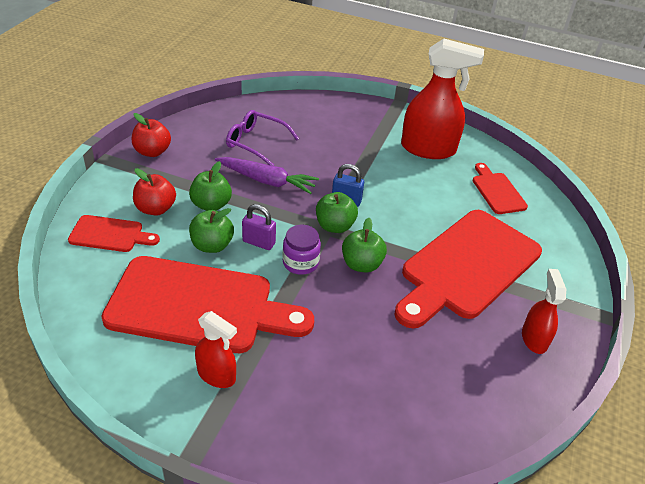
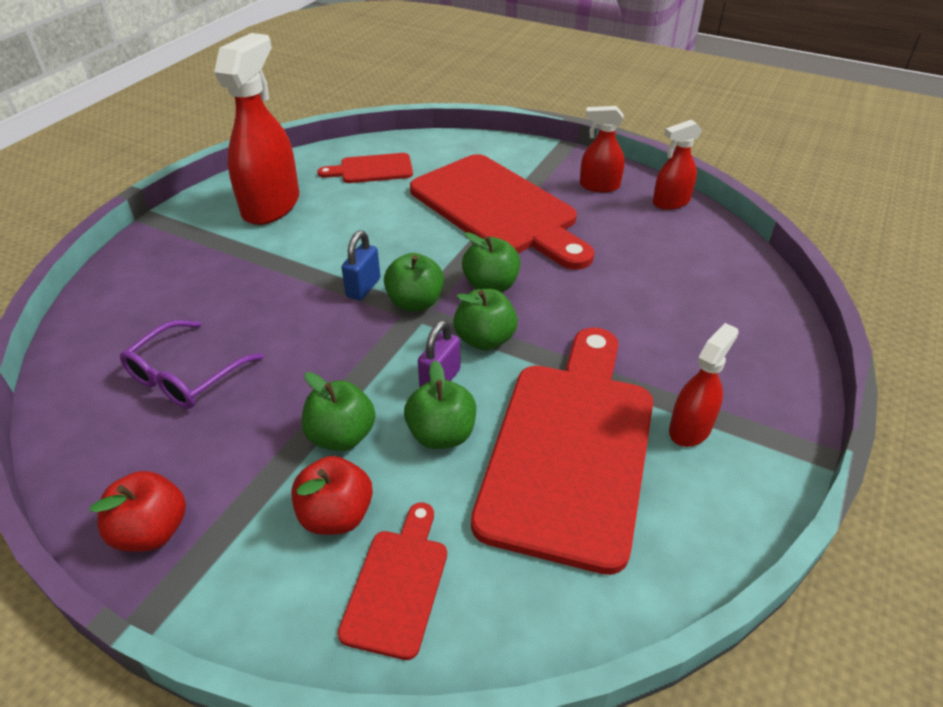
camera: 80 degrees left, 0 degrees up
(267, 181) = (296, 366): purple carrot -> none
(300, 262) = (485, 339): purple jar -> green apple
(527, 396) = (671, 202): none -> red spray bottle

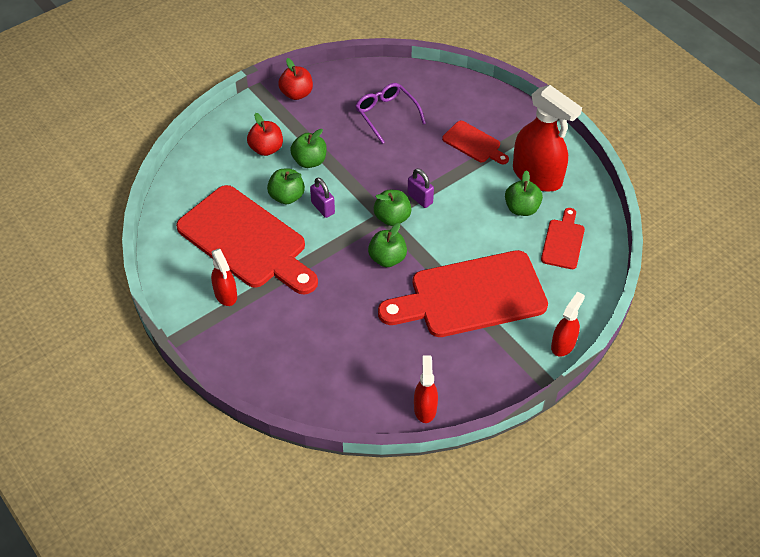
camera: 115 degrees right, 10 degrees up
(363, 287) = (420, 199): blue padlock -> purple padlock
(397, 585) = (221, 158): red cutting board -> red cutting board (474, 143)
(485, 339) = (342, 237): green apple -> green apple (521, 208)
(599, 186) = (471, 373): red spray bottle -> red spray bottle (563, 344)

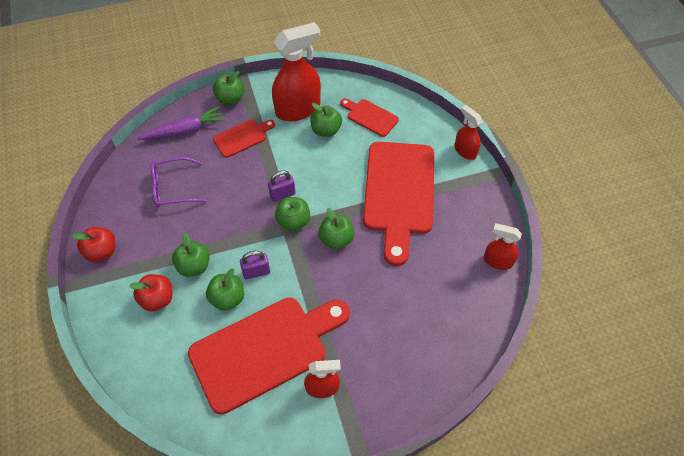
camera: 70 degrees left, 5 degrees up
(458, 97) = (185, 130): none -> purple carrot
(518, 117) = (230, 99): none -> green apple

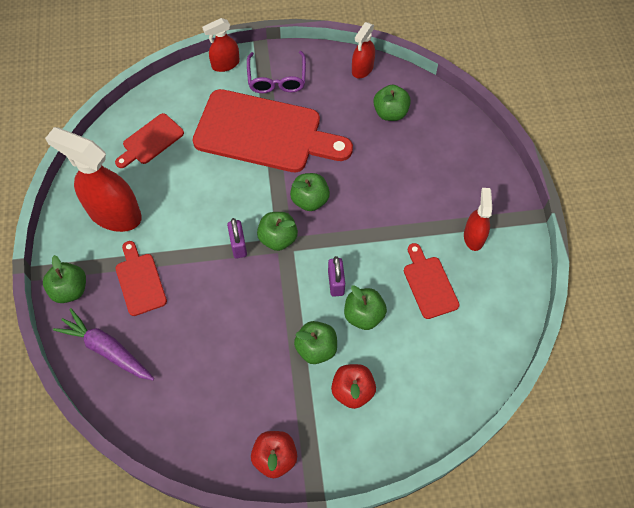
camera: 80 degrees left, 5 degrees up
(173, 188) = (197, 367): purple glasses -> purple glasses (277, 79)
(185, 130) = (107, 349): purple carrot -> purple carrot turned 45 degrees counterclockwise
(264, 350) = (429, 284): red cutting board -> red cutting board, size x0.47
(298, 109) = (114, 213): red spray bottle -> red spray bottle turned 45 degrees counterclockwise
(326, 130) = (157, 188): green apple -> green apple (390, 113)

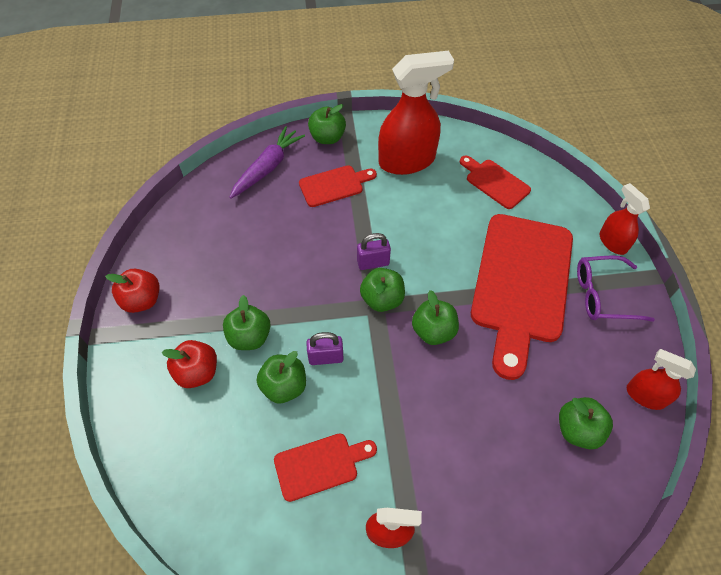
camera: 90 degrees right, 5 degrees down
(114, 213) = (407, 161): red spray bottle -> red spray bottle turned 45 degrees clockwise

